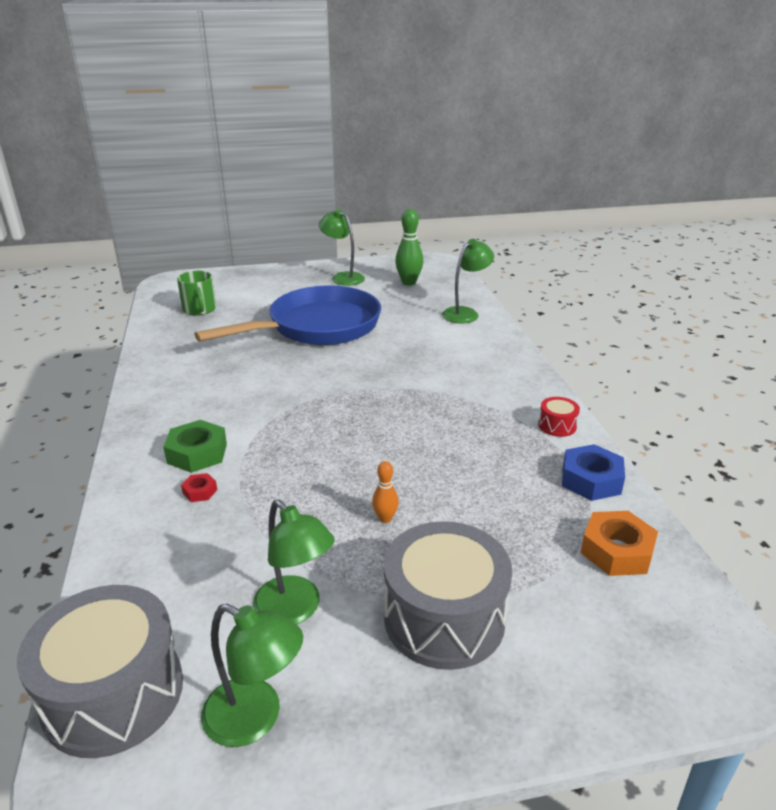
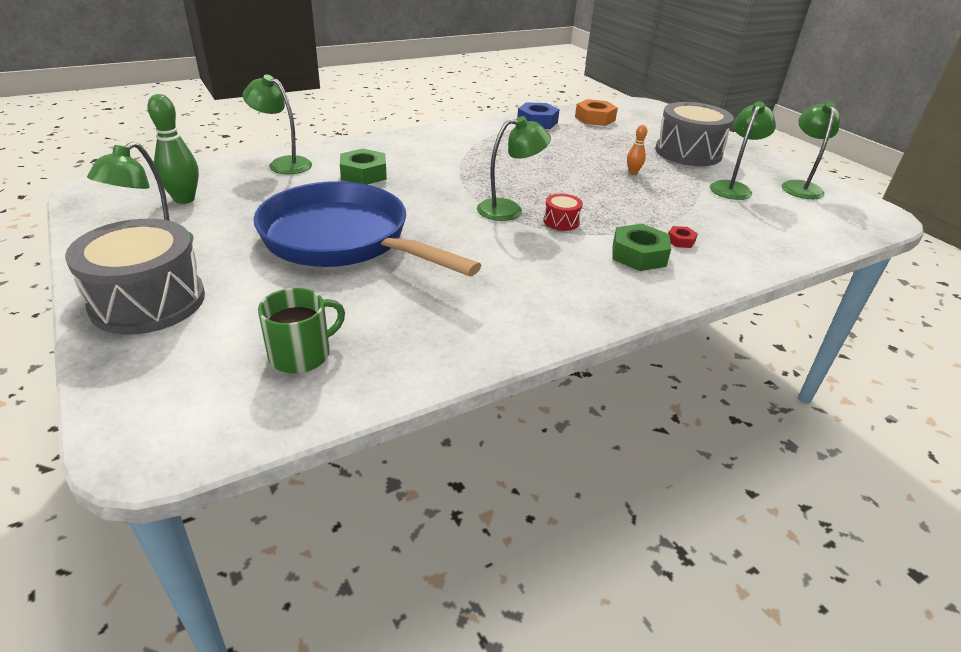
camera: 110 degrees left, 5 degrees up
(113, 693) = (845, 224): grey drum -> grey drum (148, 301)
(328, 402) = (509, 209): none -> green lamp
(434, 343) = (363, 174): none -> green nut
(557, 426) = (482, 129): red drum -> red drum (561, 221)

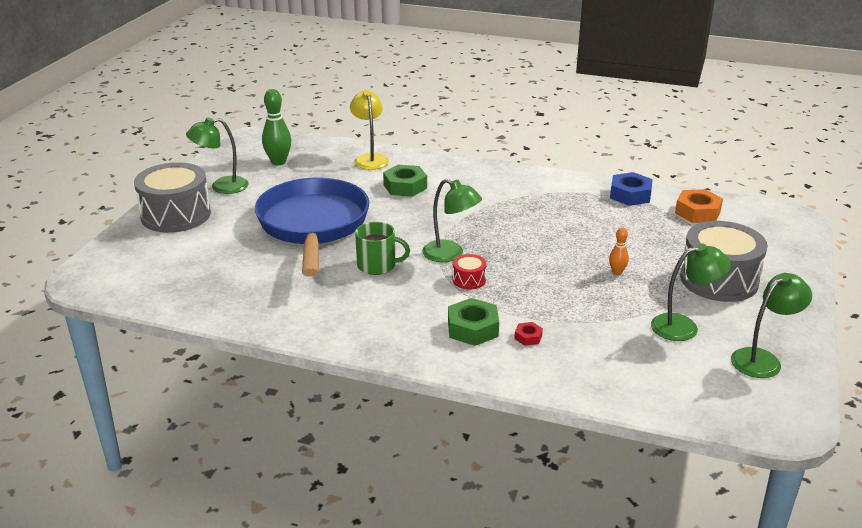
camera: 50 degrees right, 5 degrees down
(283, 164) = (370, 158): green lamp -> yellow lamp
(301, 354) = (190, 276): green mug -> green mug (377, 265)

